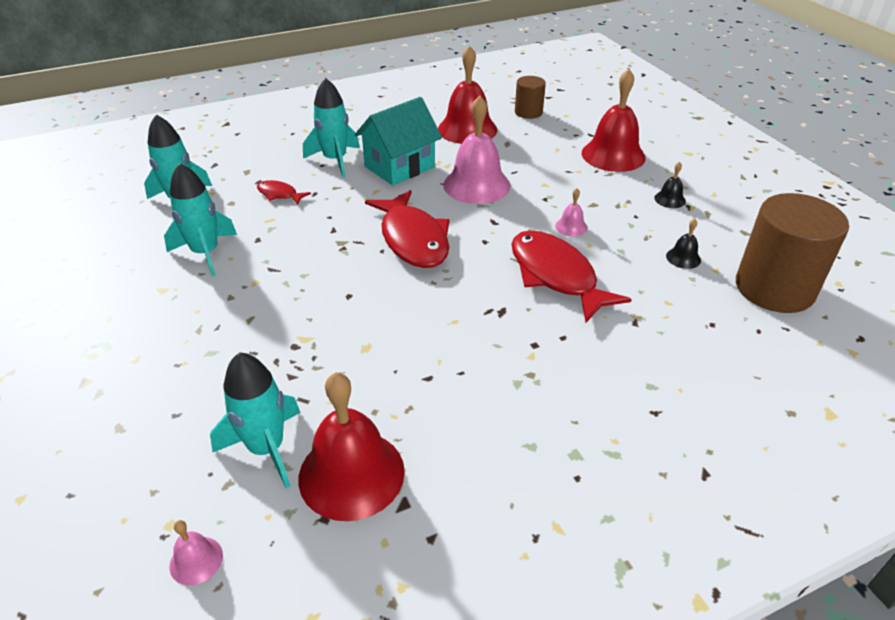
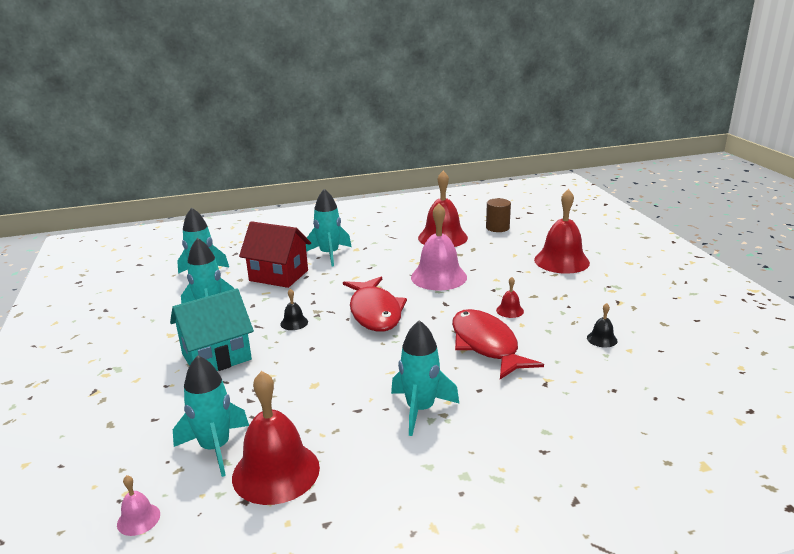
camera: 10 degrees right, 15 degrees down
(279, 194) = (278, 275): red fish -> red house
(399, 167) = (379, 261): turquoise house -> turquoise house (216, 357)
(502, 370) = (420, 409): none -> turquoise rocket
(571, 226) = (510, 310): pink bell -> red bell
(670, 199) = (602, 295): black bell -> black bell (294, 323)
(774, 288) = (679, 367): brown cylinder -> none

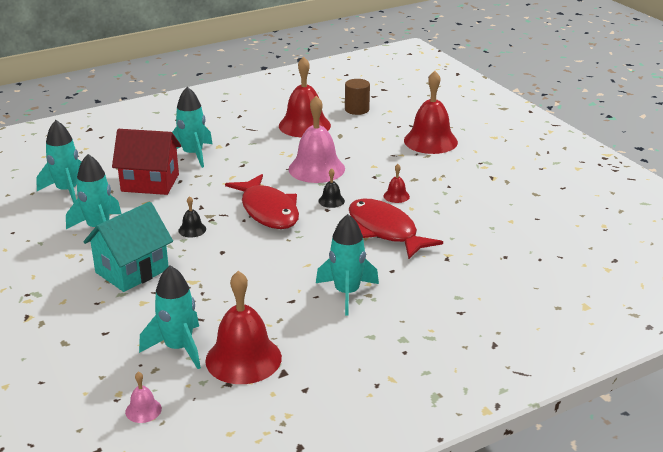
camera: 15 degrees left, 5 degrees up
(602, 339) = (485, 214): black bell -> black bell (331, 201)

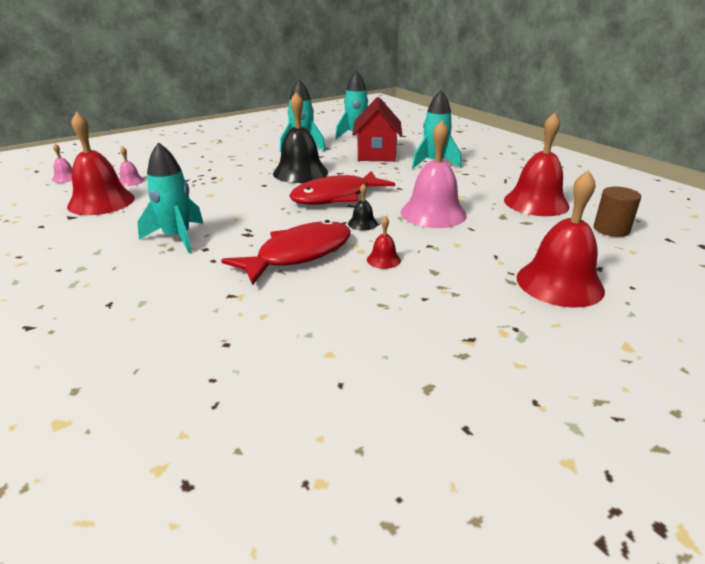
camera: 85 degrees right, 0 degrees up
(132, 271) = (240, 160): turquoise house -> none
(178, 348) = (130, 181): turquoise rocket -> pink bell
(192, 230) = (300, 172): black bell -> black bell, size x2.27

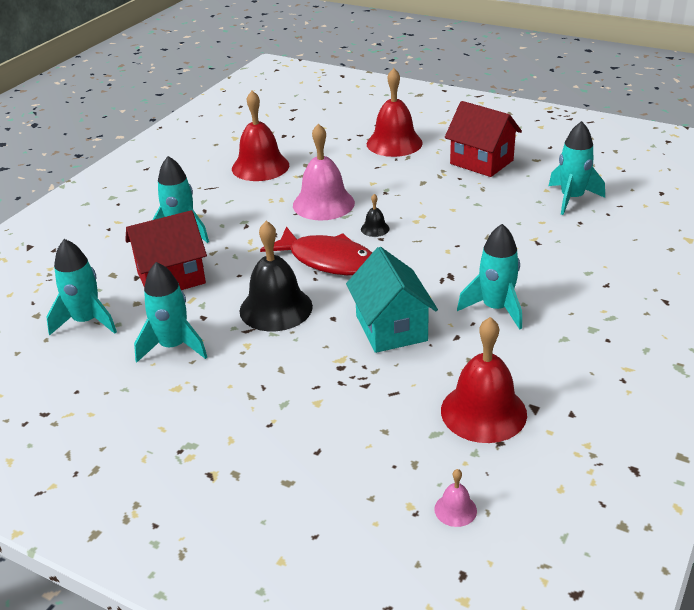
camera: 115 degrees left, 5 degrees up
(130, 181) = (411, 431): pink bell -> none
(223, 197) = (391, 328): none -> turquoise house
(283, 365) = (571, 199): none -> turquoise rocket
(299, 254) = (456, 238): red fish -> none
(383, 260) = (427, 203): red bell -> none
(457, 330) = (481, 162): none -> red house
(611, 229) = (292, 136): brown cylinder -> none

